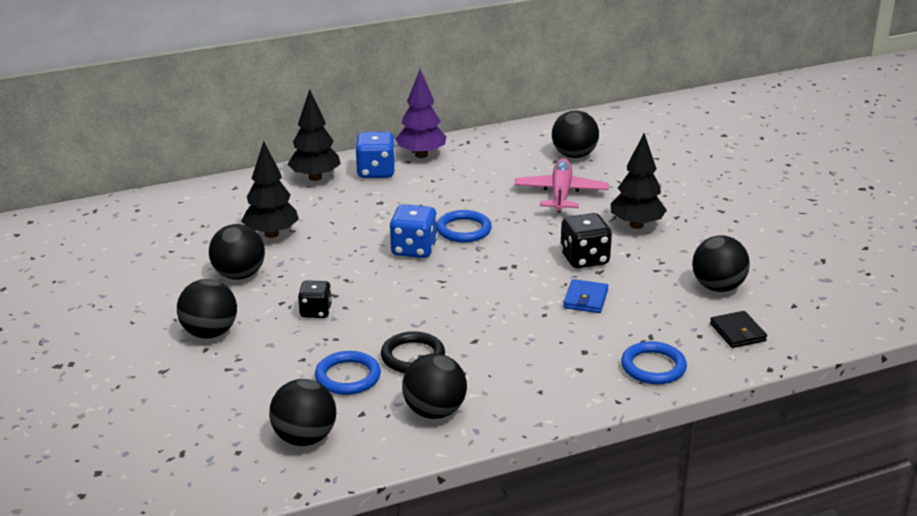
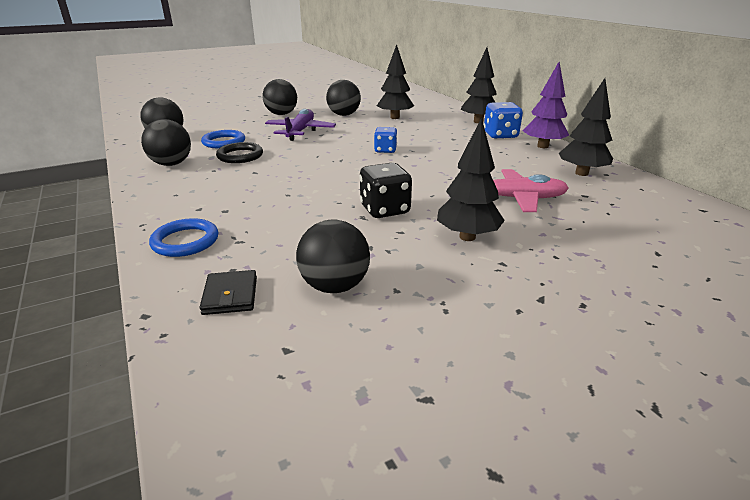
camera: 85 degrees right, 0 degrees up
(315, 312) = (300, 131): black dice -> purple plane
(414, 249) = (385, 150): blue dice -> blue dice, size x0.66
(463, 230) = (422, 163): blue ring -> none
(503, 151) = (581, 173): none -> black tree
(574, 155) = (609, 204): black ball -> none
(585, 299) = (311, 210): blue wallet -> none
(737, 332) = (230, 295): black wallet -> black wallet turned 75 degrees counterclockwise

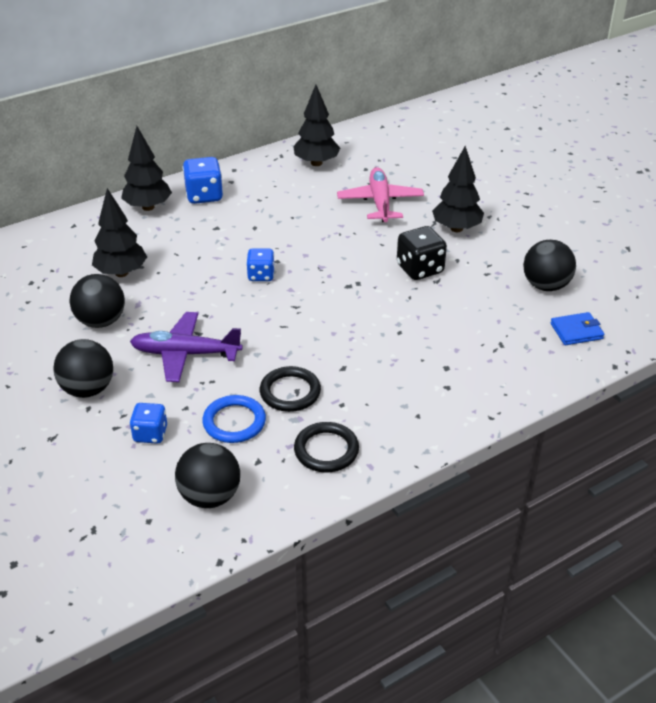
camera: 95 degrees left, 10 degrees up
(171, 164) = (326, 450): black ball -> black ring
(185, 241) = (512, 376): blue ring -> none
(230, 295) = (576, 331): black wallet -> blue wallet
(232, 125) = (150, 434): none -> blue dice
(542, 146) = (242, 173): purple tree -> none

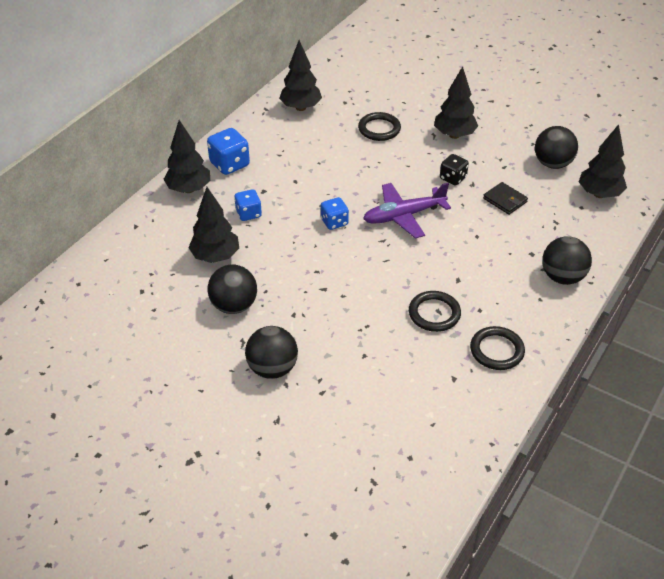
camera: 25 degrees left, 5 degrees up
(150, 434) = (354, 387): blue dice -> blue dice (248, 214)
(185, 354) = (327, 310): purple plane -> purple plane (403, 216)
(210, 496) = (440, 420): black ball -> black ball (562, 277)
(234, 422) = (411, 353): blue ring -> none
(380, 202) = (379, 129): pink plane -> black ring
(420, 269) = (453, 178): black dice -> black dice, size x0.66
(460, 306) = (505, 200): none -> black wallet
(576, 331) = (599, 194): blue wallet -> black tree

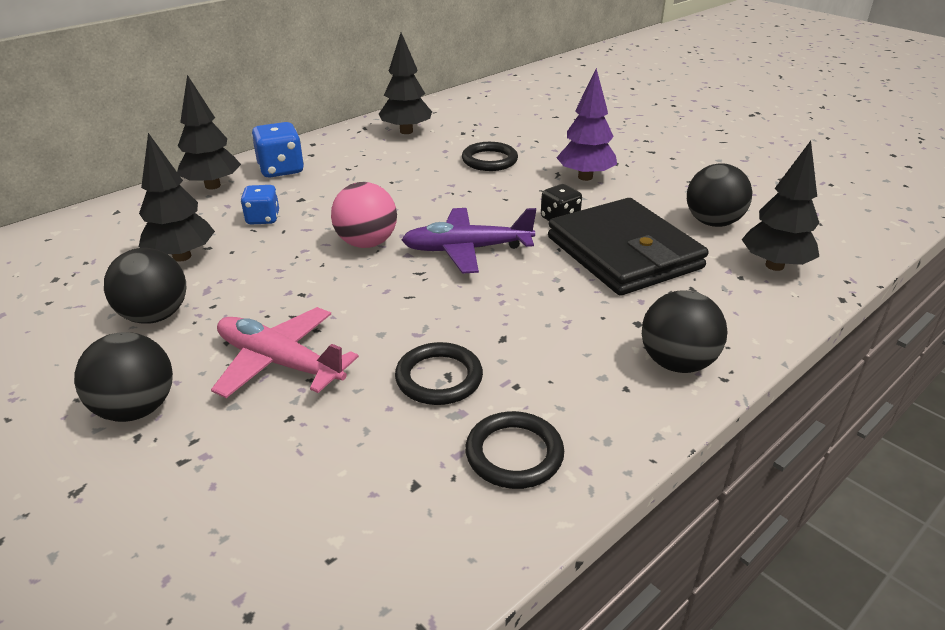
camera: 15 degrees right, 10 degrees down
(334, 222) = (366, 243): blue dice -> pink ball
(335, 322) = (280, 362): none -> pink plane
(454, 135) = (585, 177): black tree -> purple tree
(505, 200) = (624, 253): black wallet -> black wallet, size x2.42

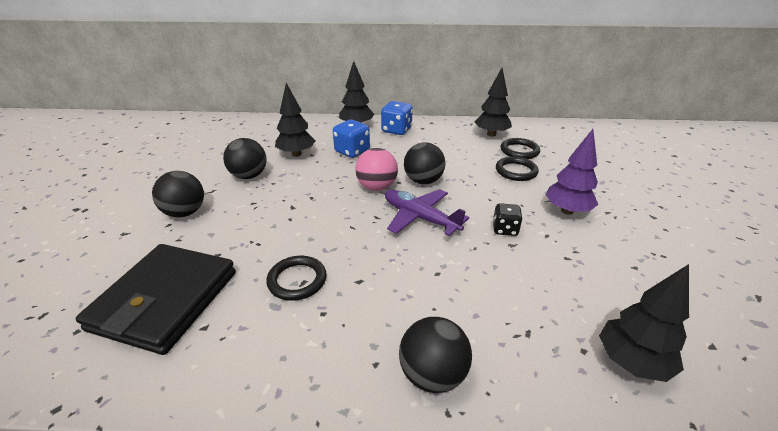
camera: 45 degrees right, 0 degrees up
(263, 219) = (352, 151): blue dice -> blue dice, size x1.51
(280, 362) = (254, 225): pink plane -> none
(514, 454) = (262, 350): black ring -> black ring (519, 151)
(624, 253) = (515, 276): black wallet -> black wallet (165, 300)
(713, 222) = (625, 295): black ball -> black ball (423, 181)

